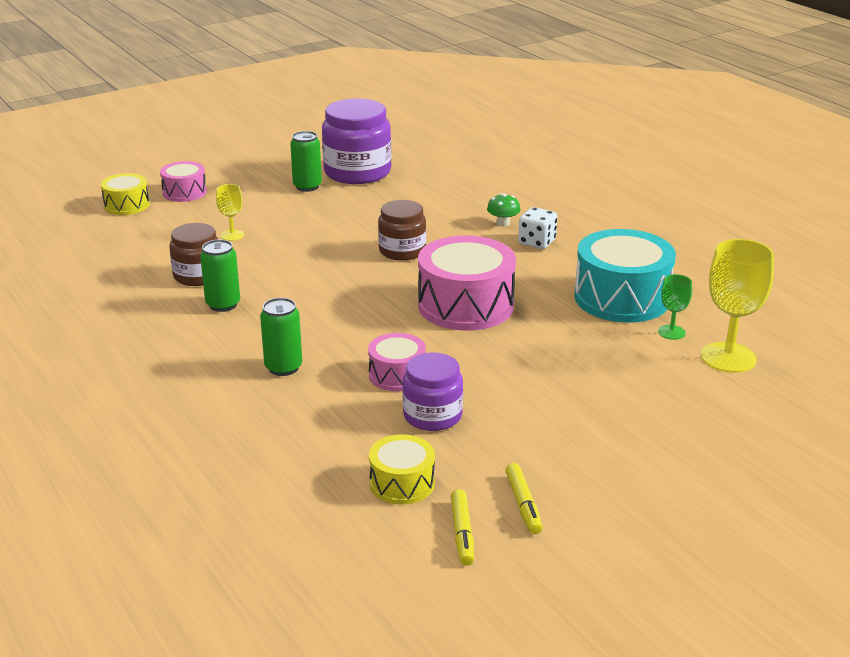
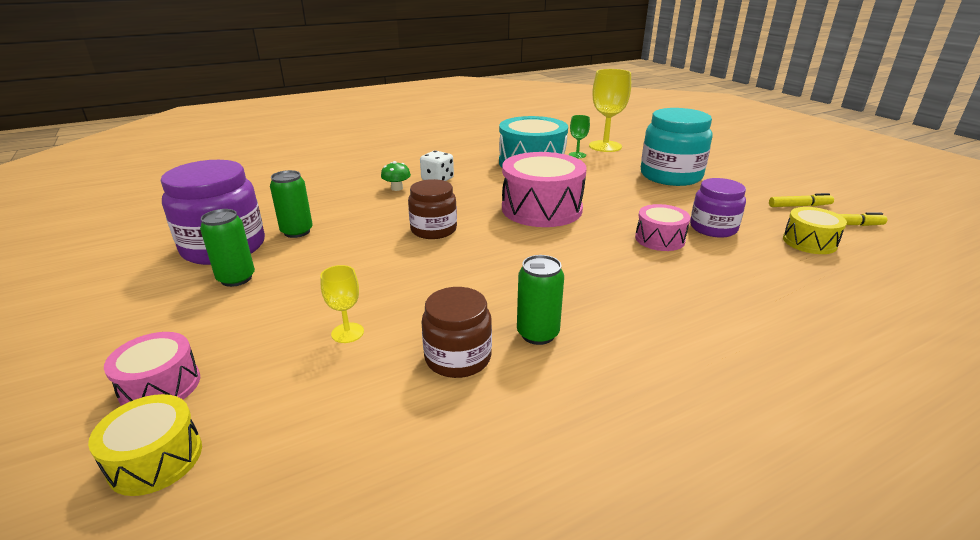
camera: 85 degrees left, 0 degrees up
(283, 367) = (666, 292): green can -> green can (297, 232)
(612, 405) = (671, 176): none -> turquoise jar

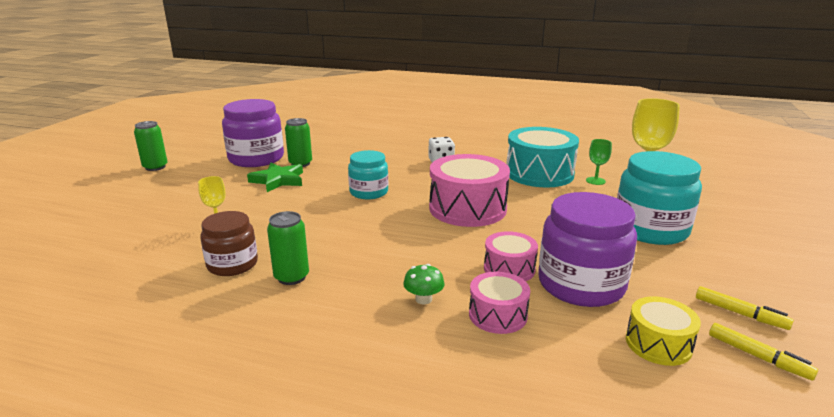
camera: 45 degrees right, 5 degrees down
(156, 459) = (74, 236): yellow drum -> none
(160, 386) = (124, 209): pink drum -> pink drum (497, 315)
(236, 278) = (231, 176): green can -> green can (155, 167)
(310, 258) = (278, 180): none -> green star
(397, 188) = (403, 158): green mushroom -> green mushroom (423, 299)
(433, 230) = (369, 192): brown jar -> turquoise jar
(713, 228) = (581, 284): purple jar -> purple jar, size x1.62

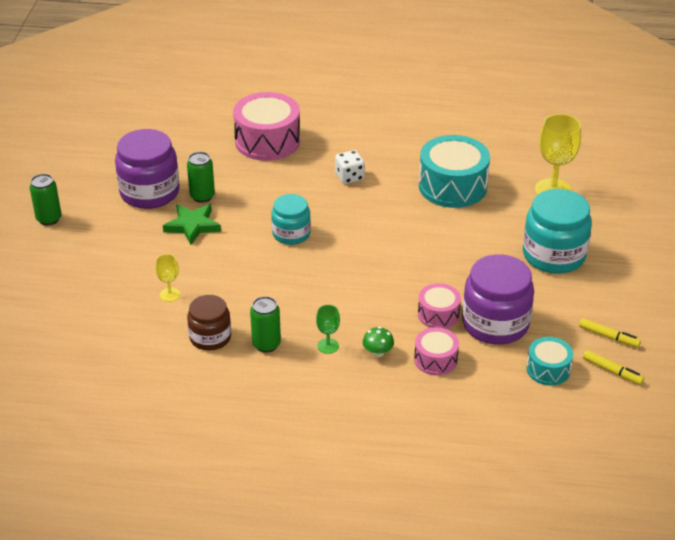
camera: 10 degrees left, 15 degrees up
(467, 208) = (391, 246): pink drum -> pink drum (267, 141)
(595, 181) = (507, 192): green goblet -> green goblet (328, 346)
(658, 344) = (548, 369): yellow drum -> turquoise drum

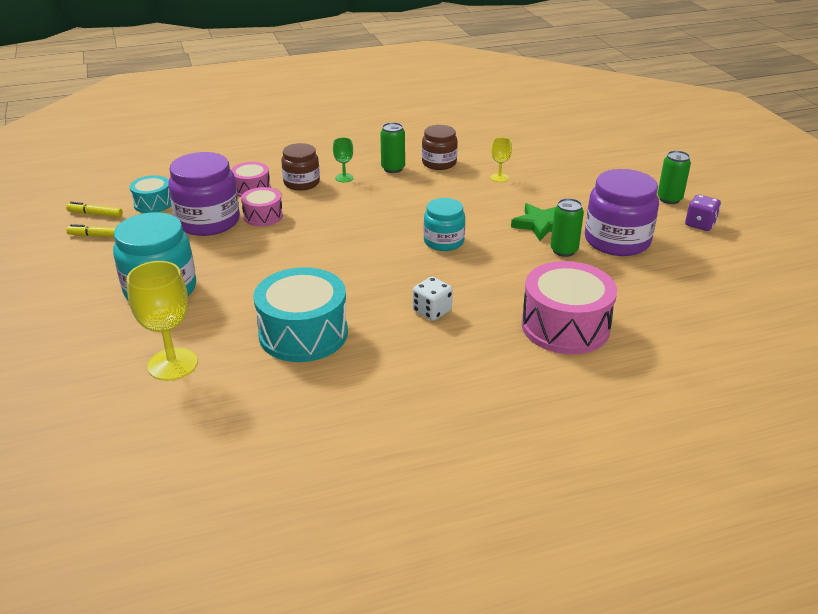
camera: 155 degrees right, 5 degrees down
(63, 187) = (700, 224): none -> purple dice
(378, 352) = (301, 183): green mushroom -> brown jar

